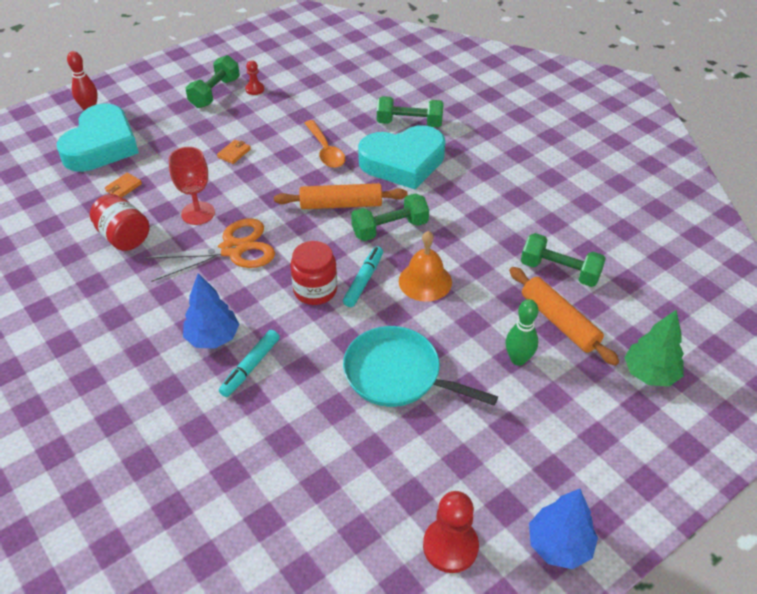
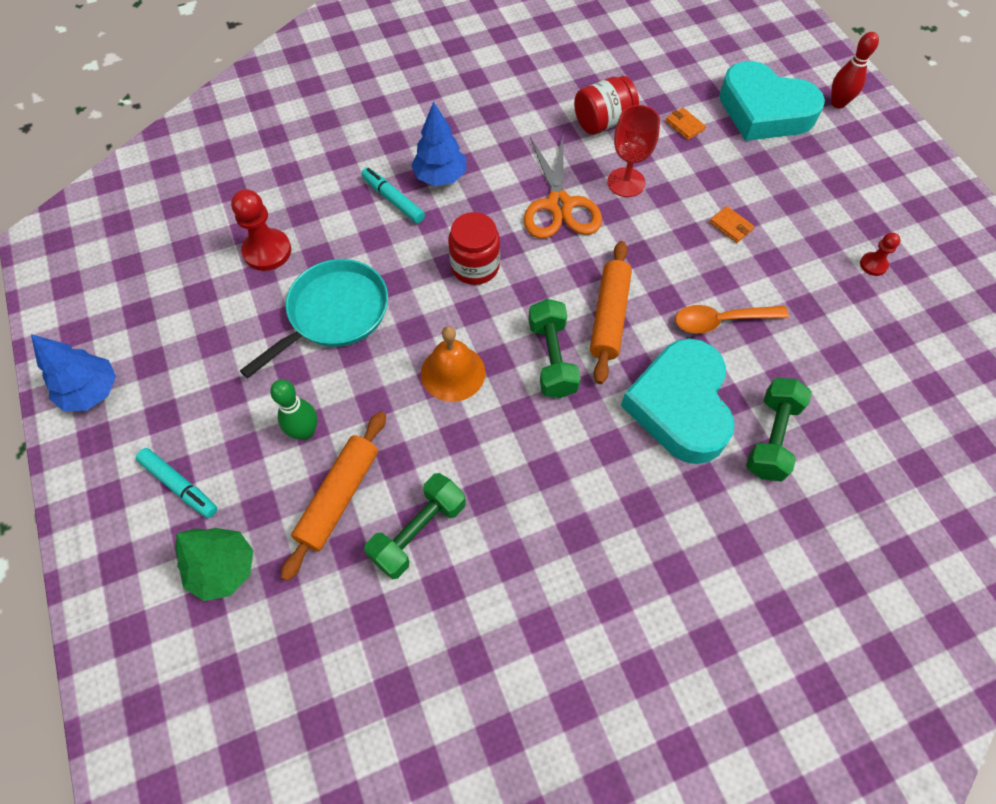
camera: 105 degrees right, 15 degrees up
(215, 93) = (866, 221): green dumbbell -> none
(364, 280) = (474, 313): turquoise marker -> turquoise marker (179, 486)
(450, 546) = (139, 308): red pawn -> red pawn (267, 251)
(559, 322) = (339, 497): orange rolling pin -> orange rolling pin turned 45 degrees counterclockwise

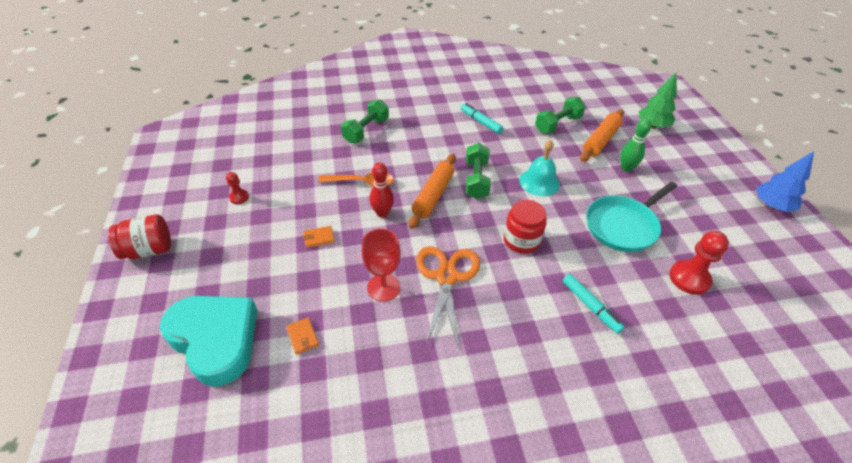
camera: 170 degrees left, 15 degrees down
(179, 486) = (690, 156): turquoise marker -> turquoise marker (481, 122)
(440, 177) = (548, 322): blue tree -> none
(453, 372) = (539, 182): orange bell -> turquoise bell
(603, 122) = (380, 356): red jar -> red jar (149, 250)
(680, 406) = (408, 149): turquoise heart -> none
(731, 226) = (319, 238): orange wallet -> orange wallet turned 75 degrees counterclockwise
(838, 103) = (139, 335): red bowling pin -> red bowling pin (382, 213)

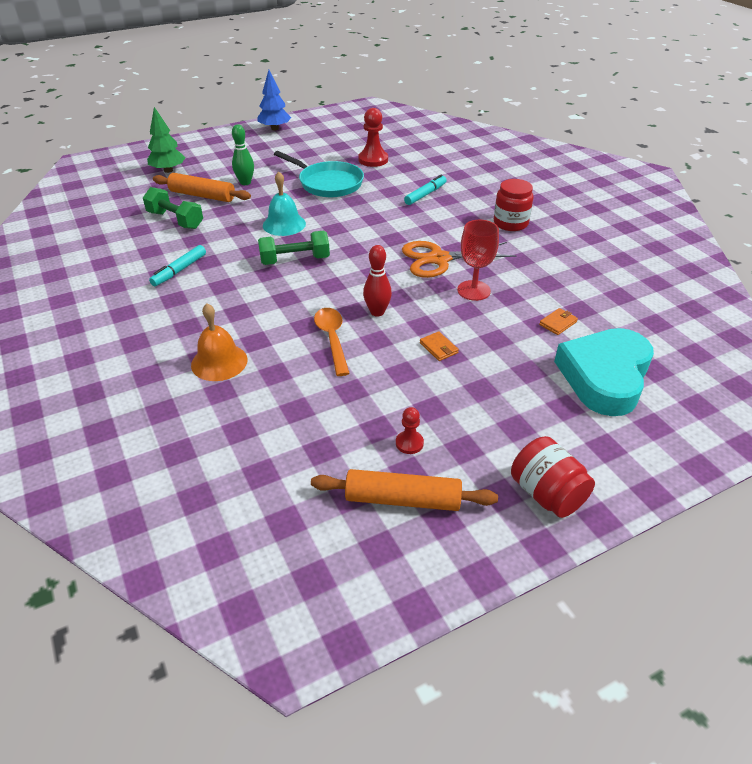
camera: 105 degrees left, 5 degrees down
(366, 130) = (219, 362): green dumbbell -> orange bell
(433, 195) = (332, 284): orange rolling pin -> orange rolling pin (402, 499)
(521, 241) = (372, 227): red jar -> red jar (510, 223)

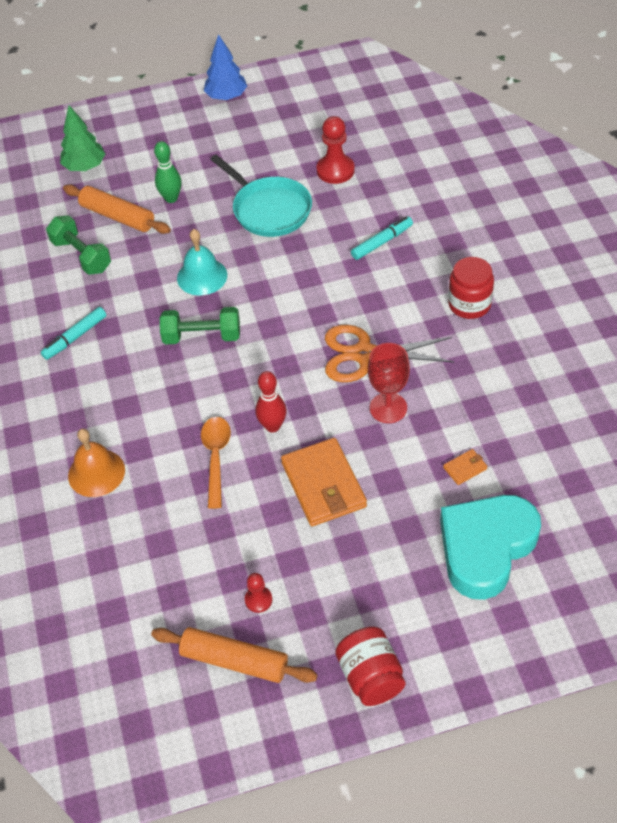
camera: 15 degrees right, 10 degrees up
(438, 348) = (323, 485): orange wallet -> orange wallet, size x2.31

